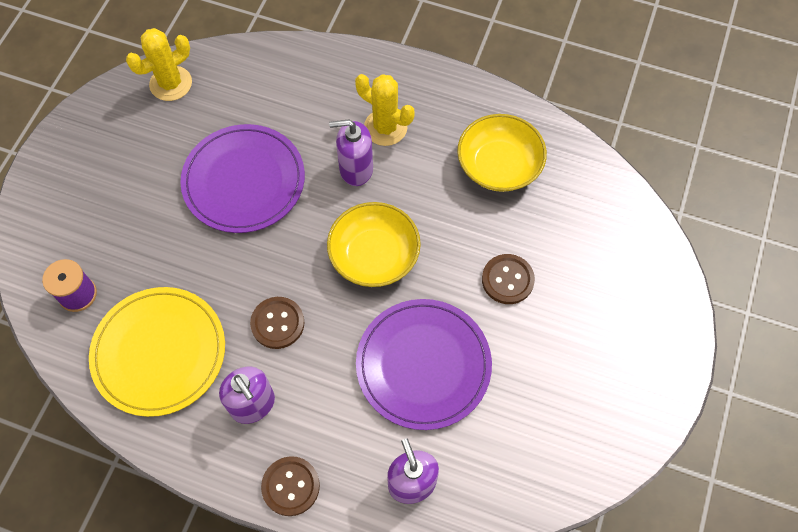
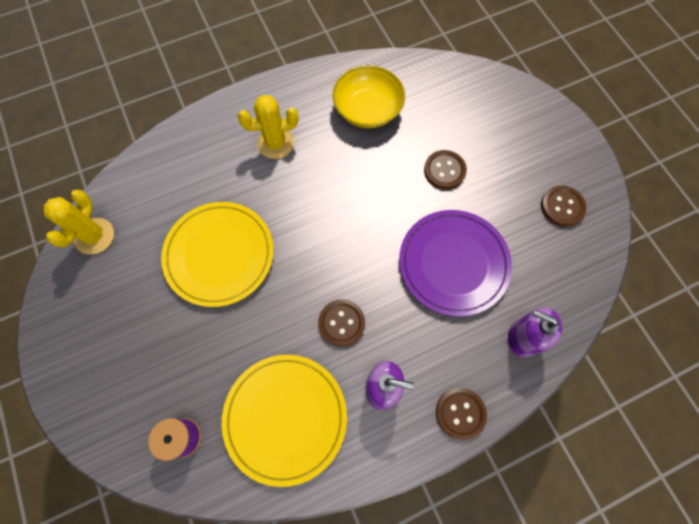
camera: 45 degrees left, 5 degrees up
(244, 181) = (219, 255): purple plate -> yellow plate
(355, 169) = (285, 184): purple soap dispenser -> none
(374, 255) = (354, 226): yellow bowl -> none
(583, 412) = (562, 207): none -> brown button

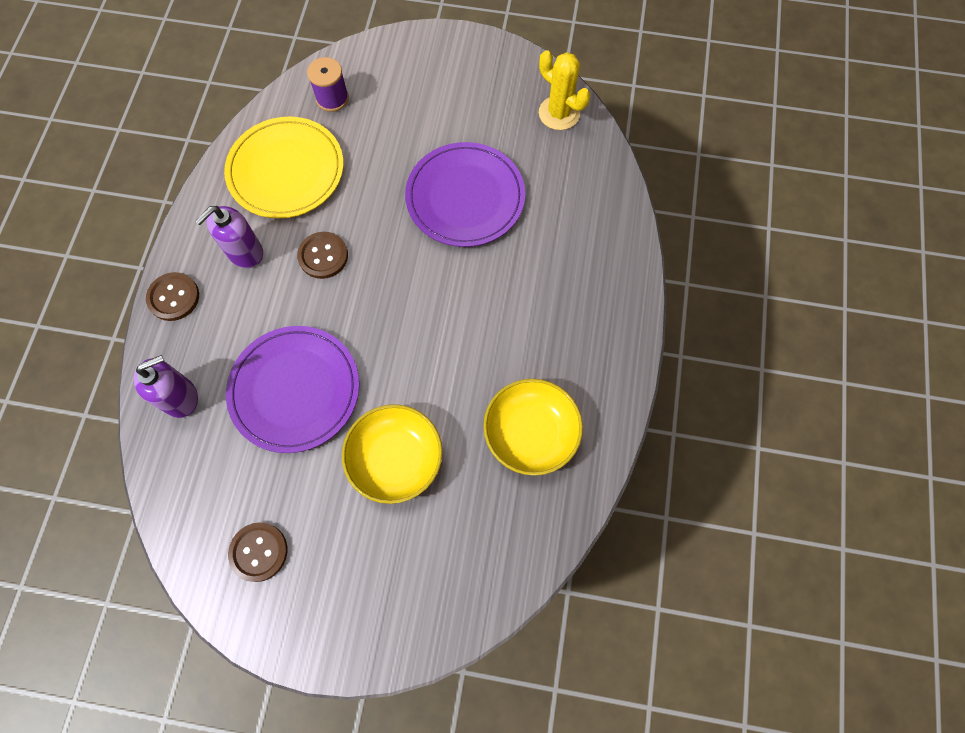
camera: 125 degrees right, 0 degrees up
(219, 255) = (465, 197): yellow plate -> purple plate
(275, 143) = (553, 311): yellow cactus -> none
(444, 170) = (395, 459): brown button -> yellow bowl

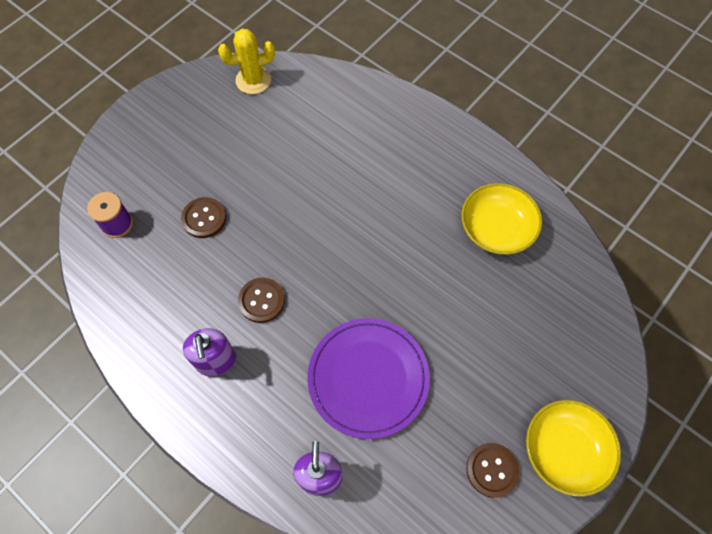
camera: 60 degrees left, 5 degrees down
(174, 297) = (219, 441): brown button -> brown button (204, 218)
(286, 170) = (160, 292): yellow plate -> none
(395, 459) = (468, 330): yellow bowl -> yellow bowl (564, 450)
(465, 197) = (280, 175): purple plate -> none

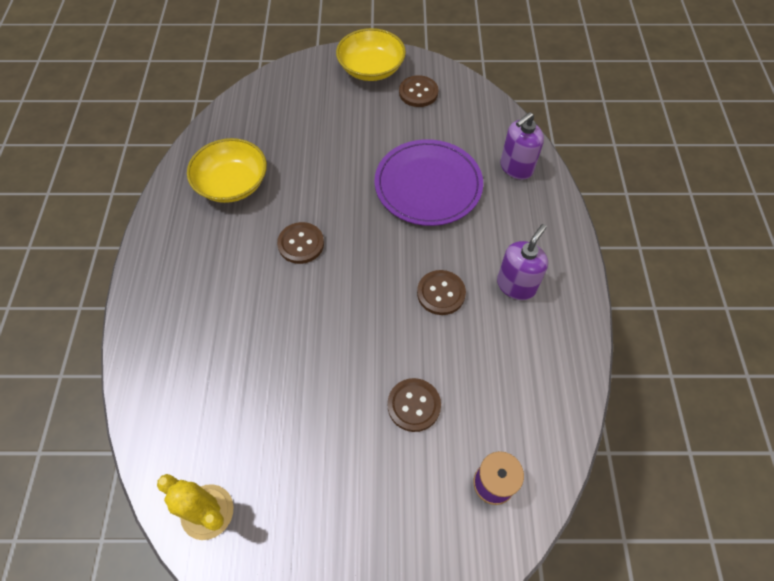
camera: 130 degrees left, 5 degrees down
(392, 238) = (301, 244): none -> brown button

